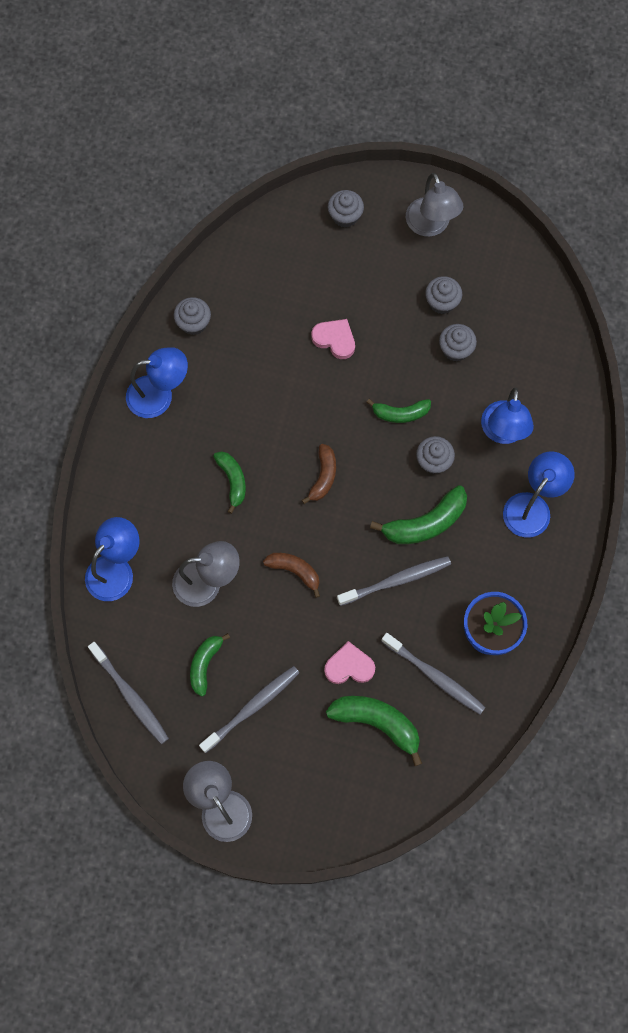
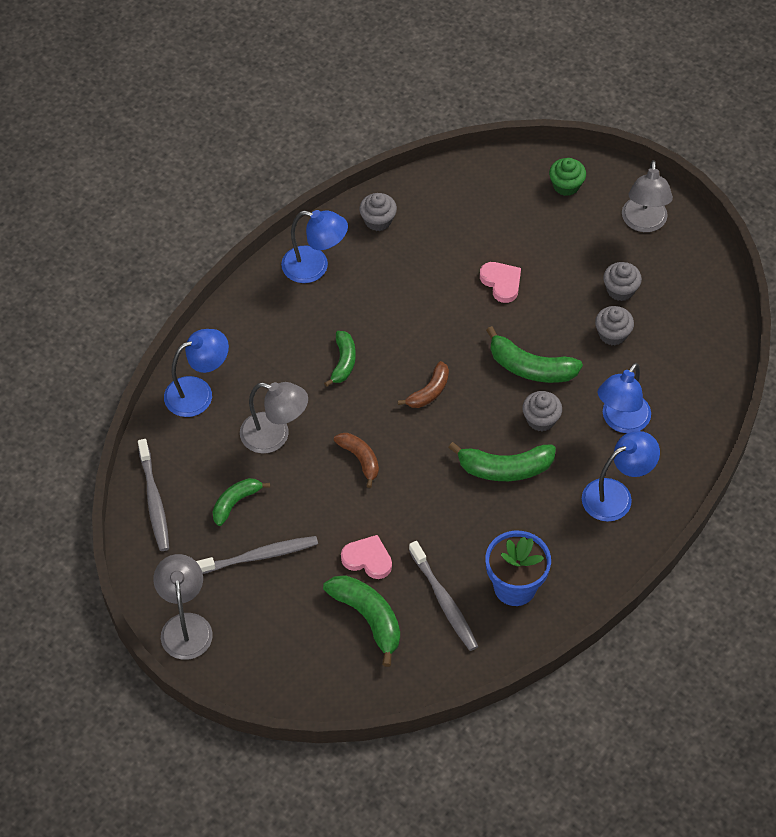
camera: 25 degrees right, 15 degrees down
(345, 216) = (566, 185): grey cupcake -> green cupcake
(397, 580) = (452, 505): grey toothbrush -> none
(400, 413) = (530, 367): green banana -> green banana, size x1.55

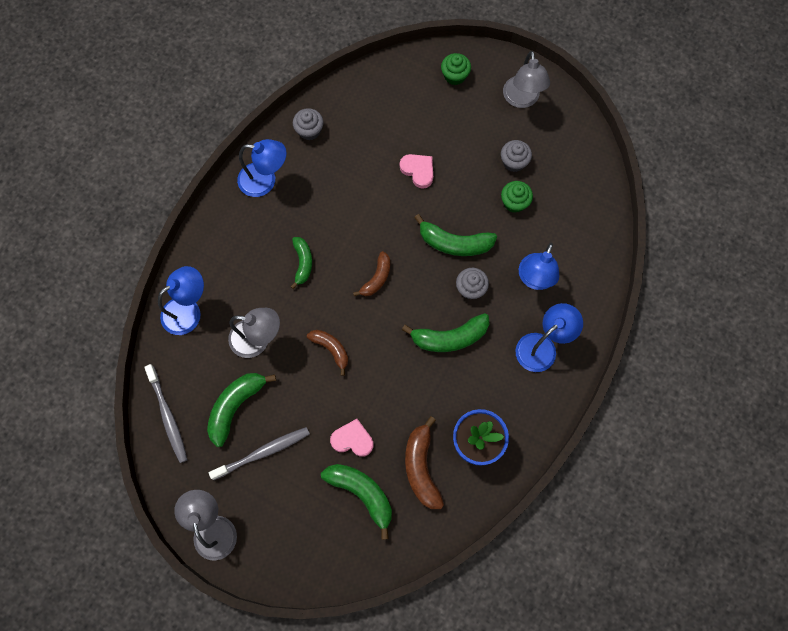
camera: 10 degrees left, 15 degrees up
(235, 502) = (235, 406): green banana -> green banana, size x1.55
(444, 602) = (421, 467): grey toothbrush -> brown banana
(612, 334) = (514, 202): grey cupcake -> green cupcake

